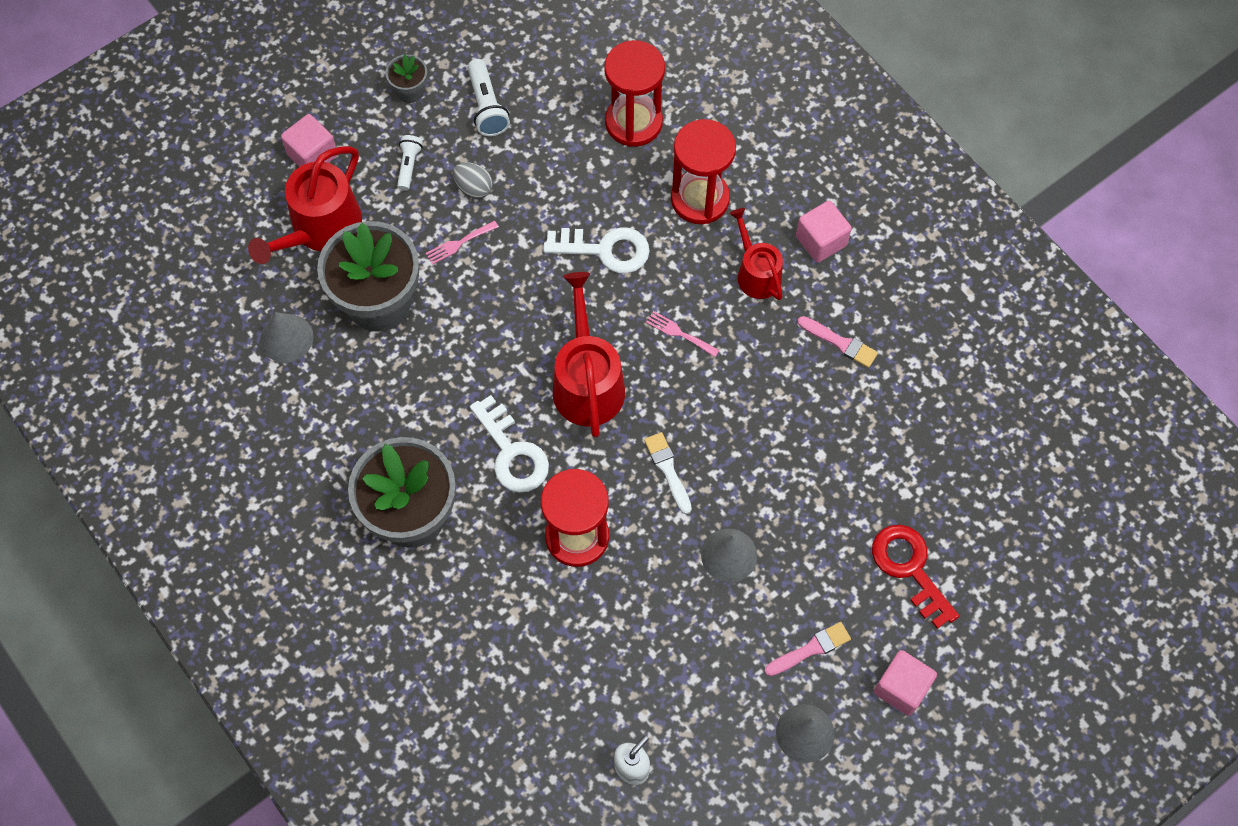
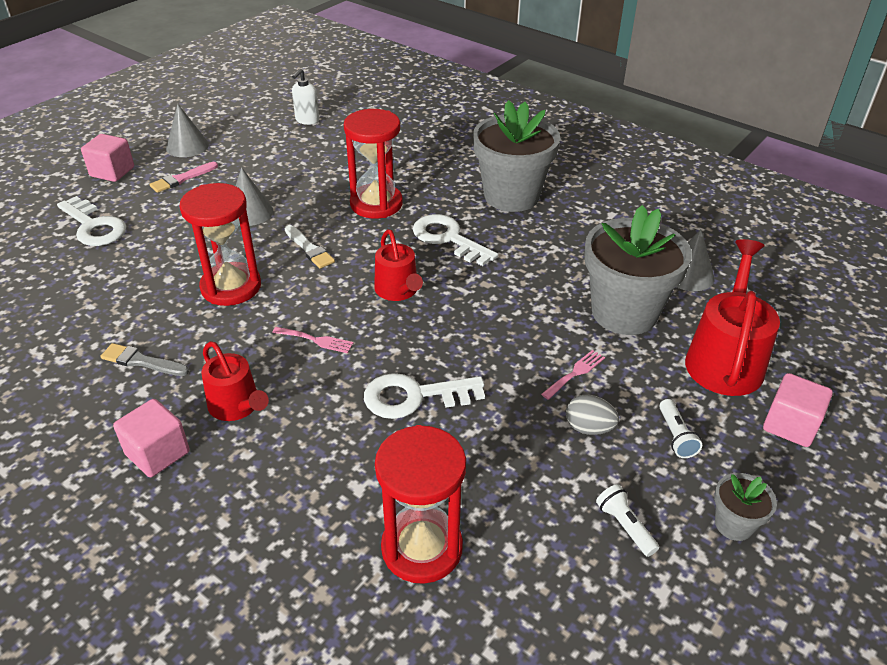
camera: 165 degrees right, 25 degrees down
(487, 106) = (624, 526): white flashlight -> white flashlight, size x0.65
(587, 382) = (398, 290): red watering can -> red watering can, size x0.63
(700, 199) = (314, 470): red hourglass -> red hourglass (231, 287)
(840, 343) = (141, 361): pink brush -> grey brush
(910, 568) = (94, 226): red key -> white key

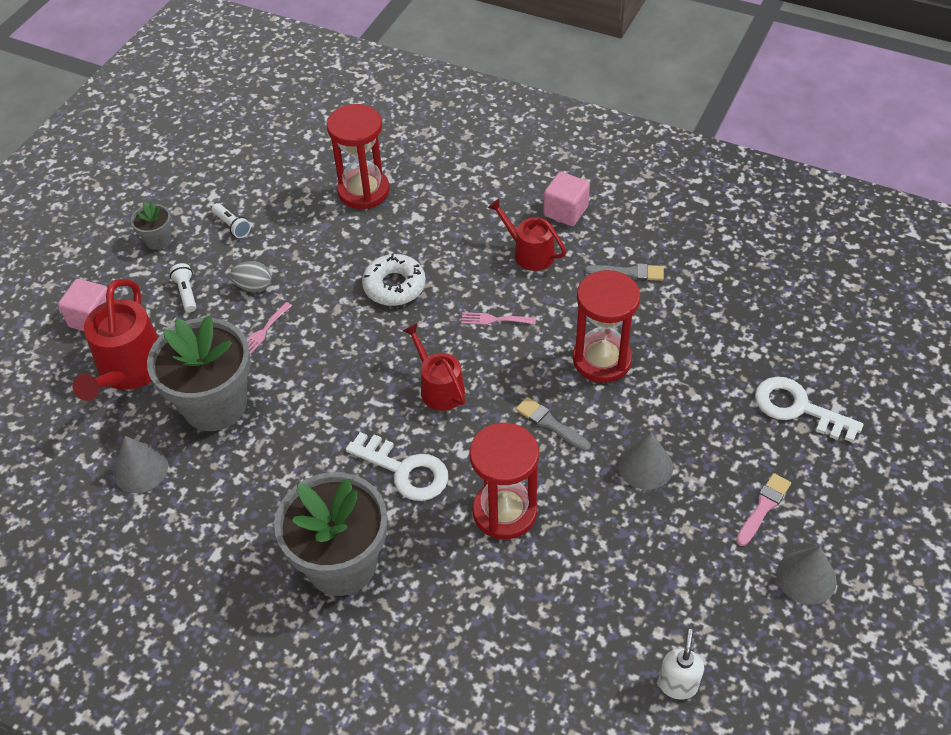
camera: 170 degrees right, 10 degrees up
(112, 172) = (858, 502): pink cube -> none
(309, 249) = (550, 424): white brush -> grey brush
(414, 396) = (394, 286): white key -> white donut

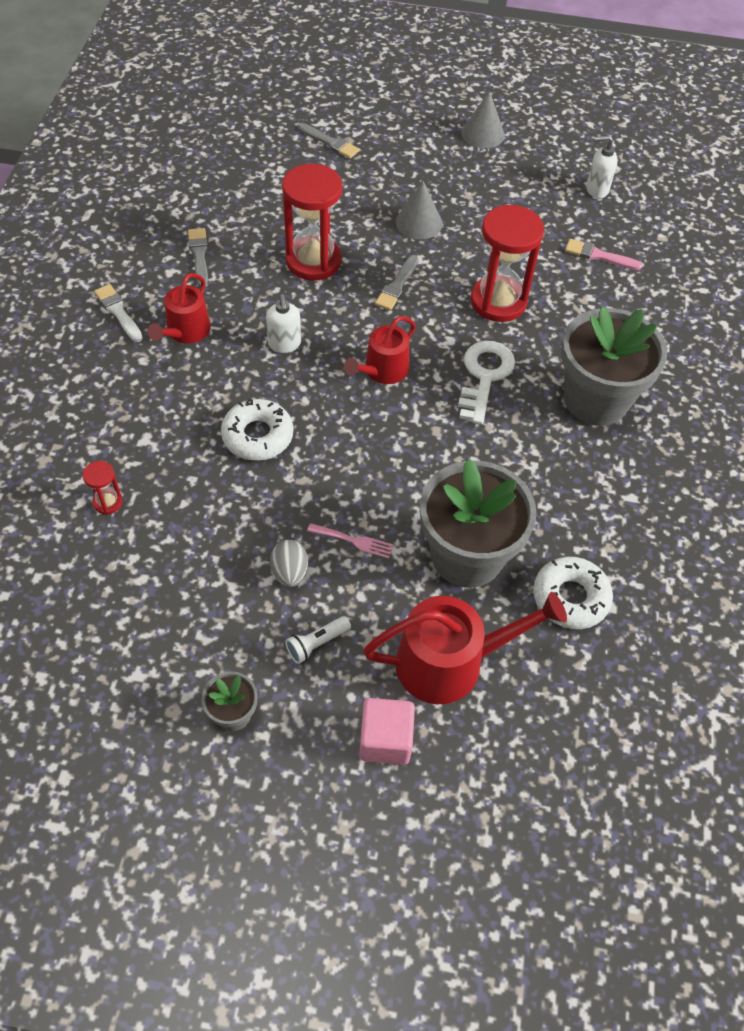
camera: 110 degrees left, 5 degrees up
(140, 469) = (570, 597): grey cone -> white donut
(232, 226) = (191, 631): white flashlight -> none
(363, 191) = (108, 502): red hourglass -> red hourglass, size x0.45
(494, 319) = (284, 344): pink fork -> white soap dispenser
(565, 211) = (118, 312): pink cube -> white brush
(763, 507) = (432, 157): pink brush -> pink brush (599, 256)
(798, 408) = (330, 142): white key -> grey brush

